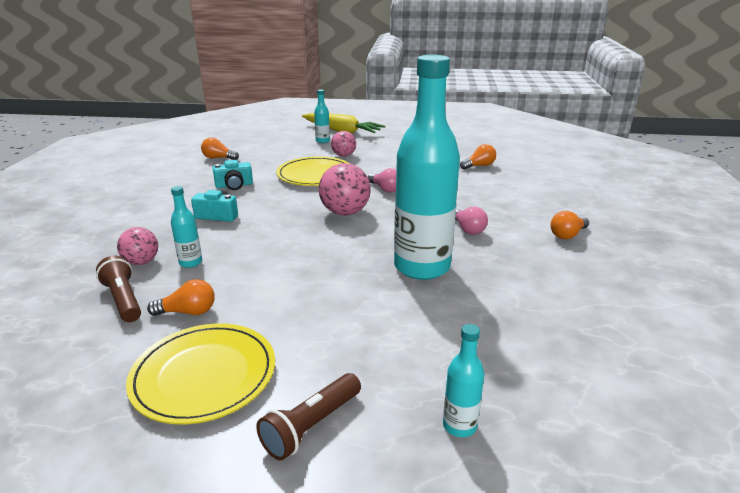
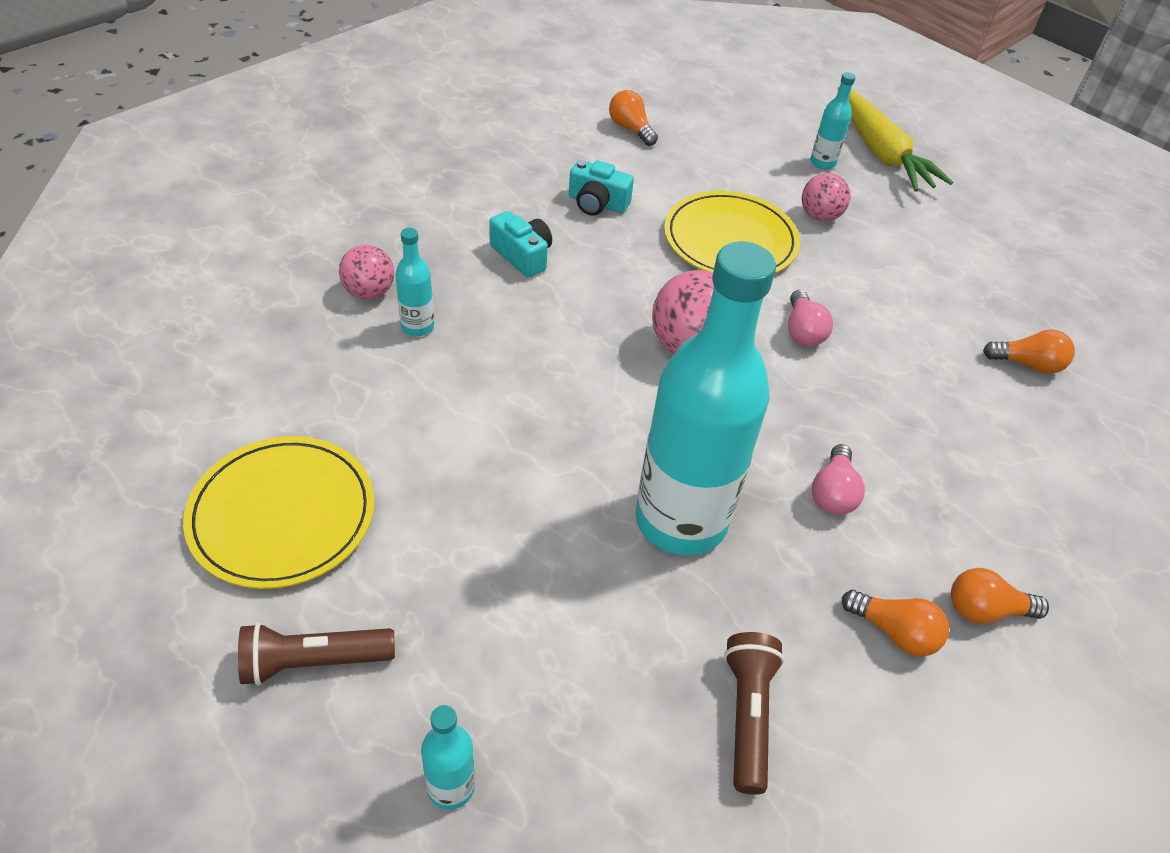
camera: 35 degrees right, 20 degrees up
(123, 300) = (303, 345): brown flashlight -> brown flashlight (747, 715)
(188, 312) = (346, 409): orange light bulb -> orange light bulb (894, 632)

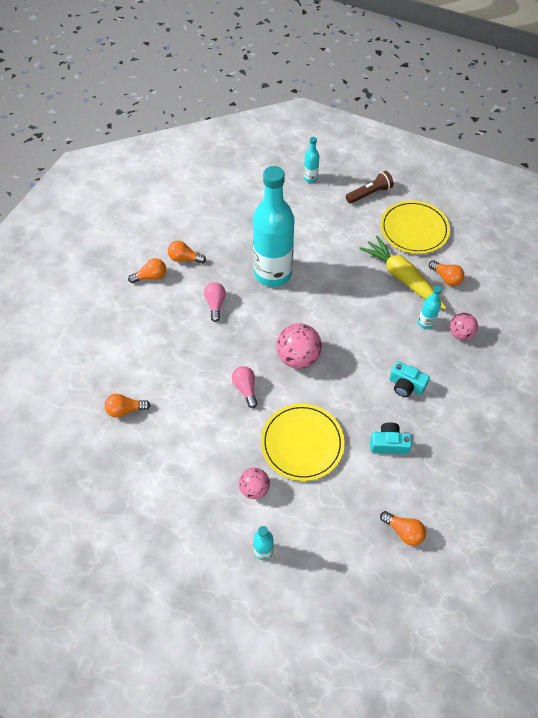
camera: 165 degrees right, 10 degrees up
(308, 387) = (446, 278): none -> orange light bulb
(747, 715) = (230, 219): brown flashlight -> none
(881, 152) = (224, 585): yellow carrot -> yellow carrot (402, 277)

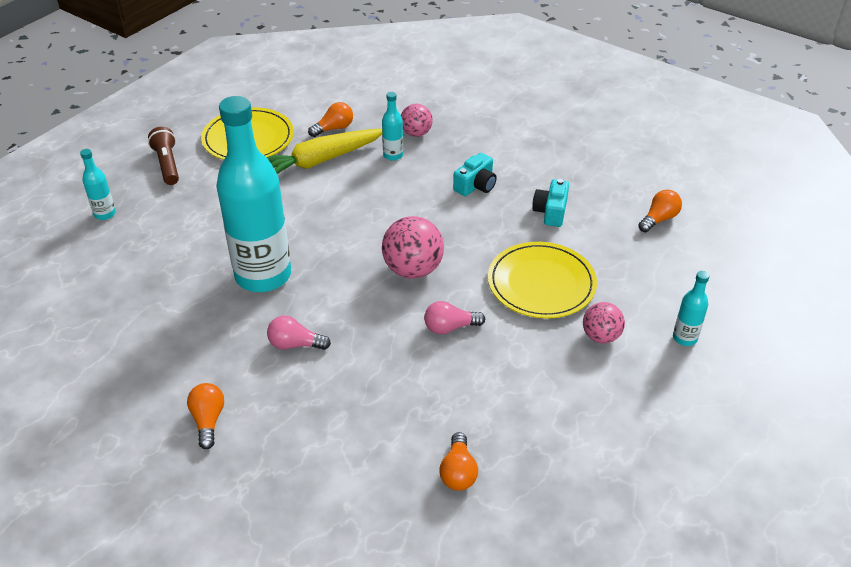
camera: 80 degrees left, 15 degrees down
(185, 258) = (190, 373): orange light bulb -> none

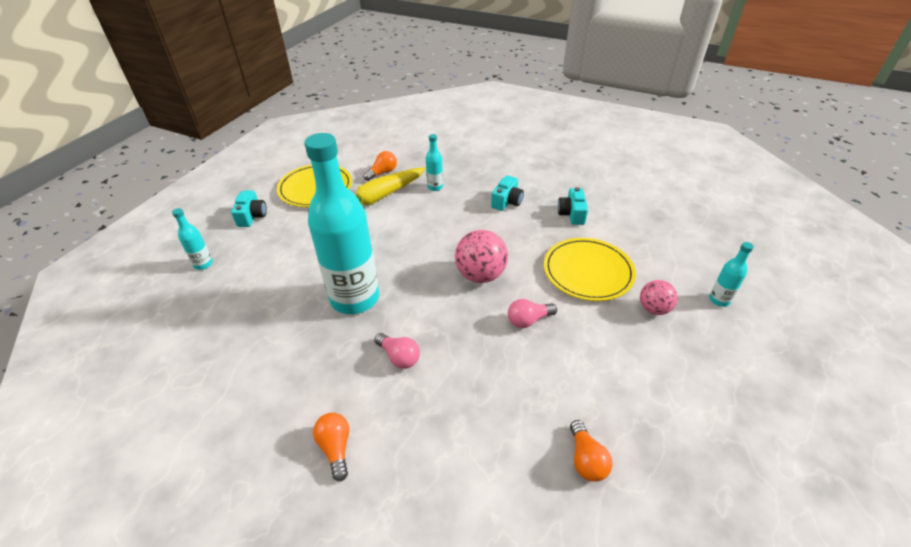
camera: 10 degrees left, 0 degrees up
(167, 164) = (252, 216): brown flashlight -> turquoise camera
(295, 344) = (399, 357): pink light bulb -> pink light bulb turned 135 degrees counterclockwise
(416, 133) = (447, 169): pink ball -> none
(659, 219) = (654, 209): orange light bulb -> none

